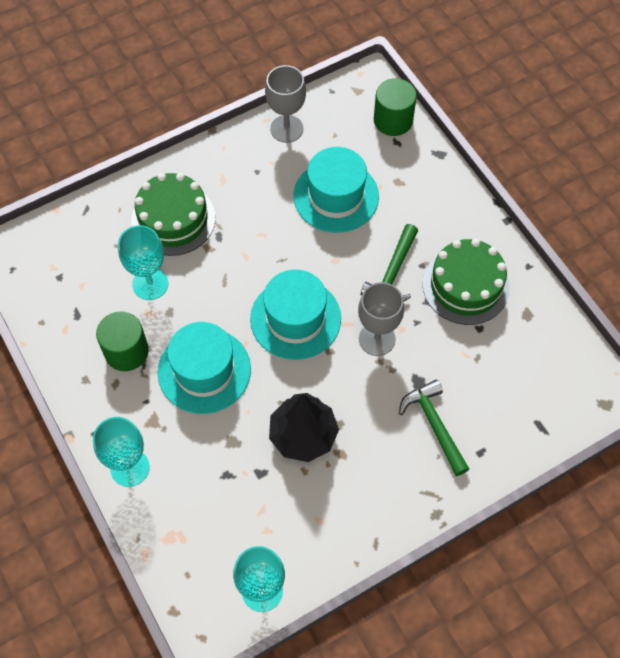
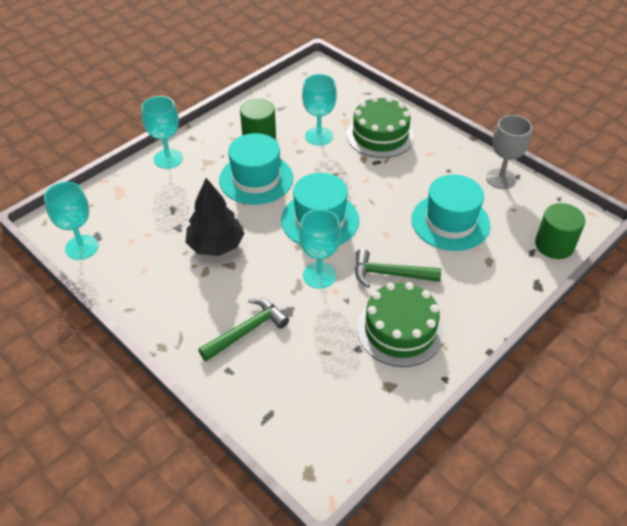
camera: 75 degrees right, 15 degrees down
(377, 339) = (319, 275): grey goblet -> turquoise goblet

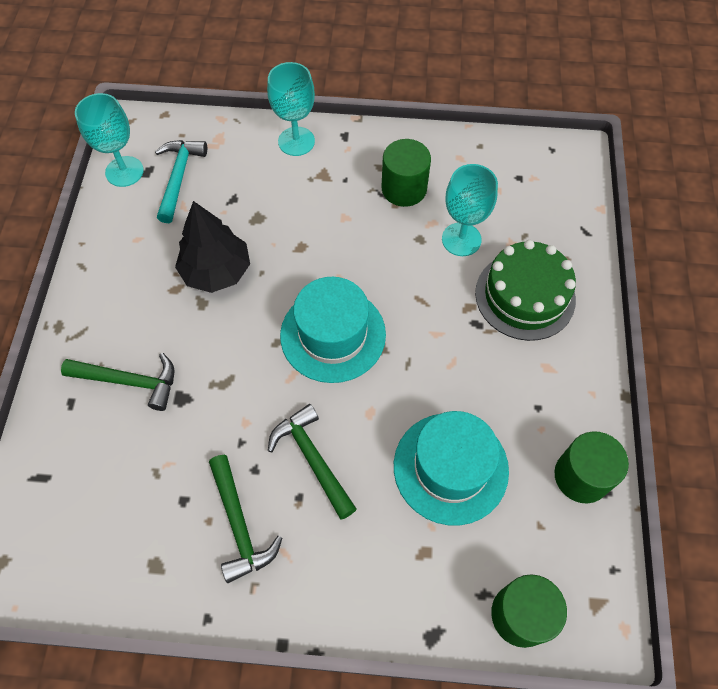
camera: 50 degrees right, 15 degrees up
(123, 224) = (179, 177): none -> turquoise hammer
(256, 179) = (339, 233): turquoise hat -> none
(319, 275) = (253, 392): turquoise goblet -> none
(400, 330) = (239, 525): green cake -> green hammer
(501, 179) = (581, 476): grey goblet -> green cylinder

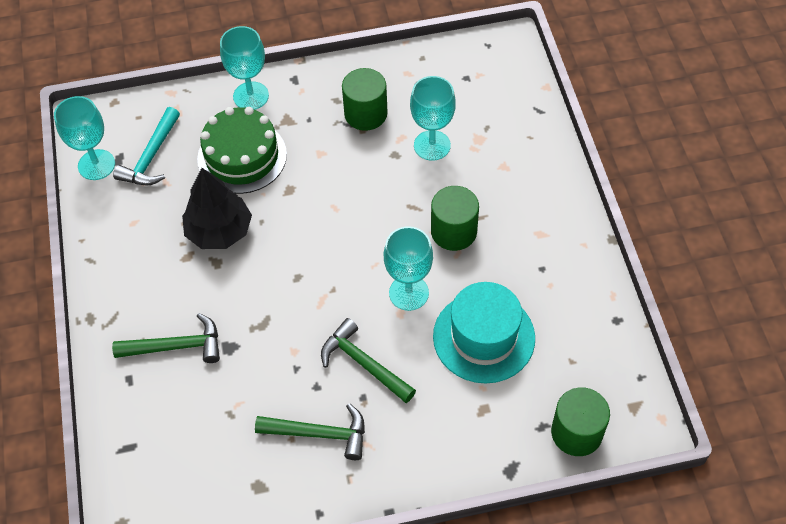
camera: 15 degrees left, 5 degrees down
(179, 177) = (151, 157): turquoise hammer -> turquoise hammer turned 150 degrees counterclockwise
(239, 525) = (320, 433): green hammer -> green hammer turned 45 degrees counterclockwise
(333, 335) = (345, 257): turquoise hat -> none
(386, 393) = (408, 293): none -> turquoise goblet
(525, 296) = (503, 179): green cake -> green cake (242, 157)
(581, 476) = (594, 313): green cylinder -> green cylinder (453, 231)

